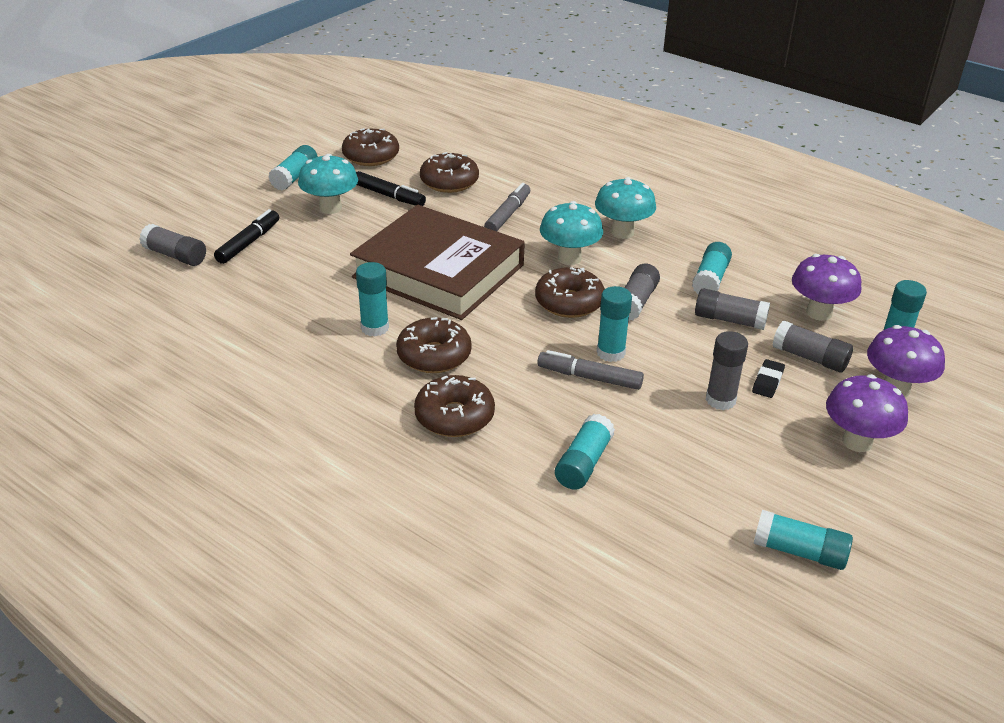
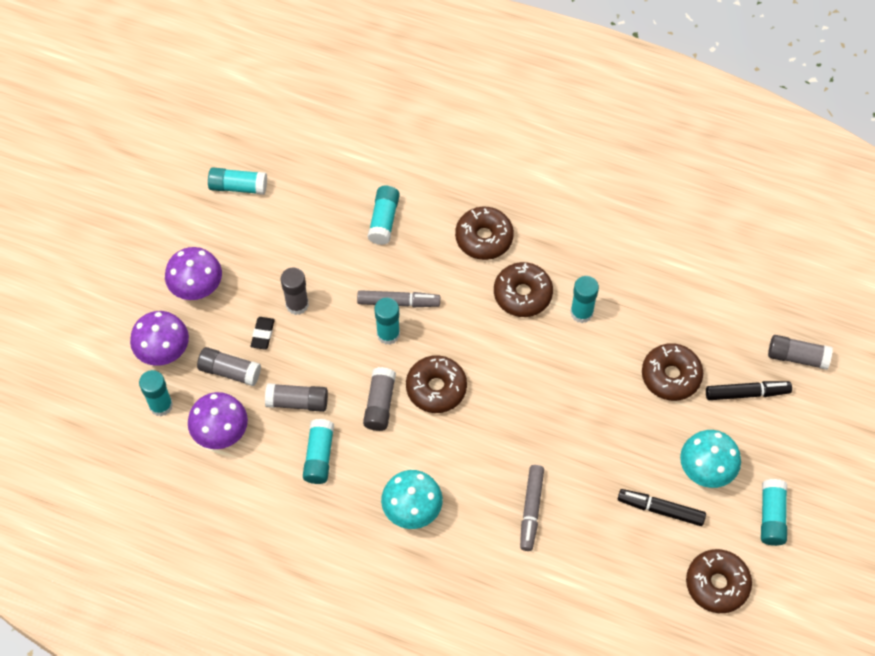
camera: 165 degrees right, 25 degrees up
(248, 243) = (747, 393): black marker -> black marker turned 105 degrees counterclockwise
(439, 271) = (561, 400): brown book -> none
(449, 182) = (612, 555): brown donut -> brown donut (671, 376)
(569, 258) = (452, 453): turquoise mushroom -> none

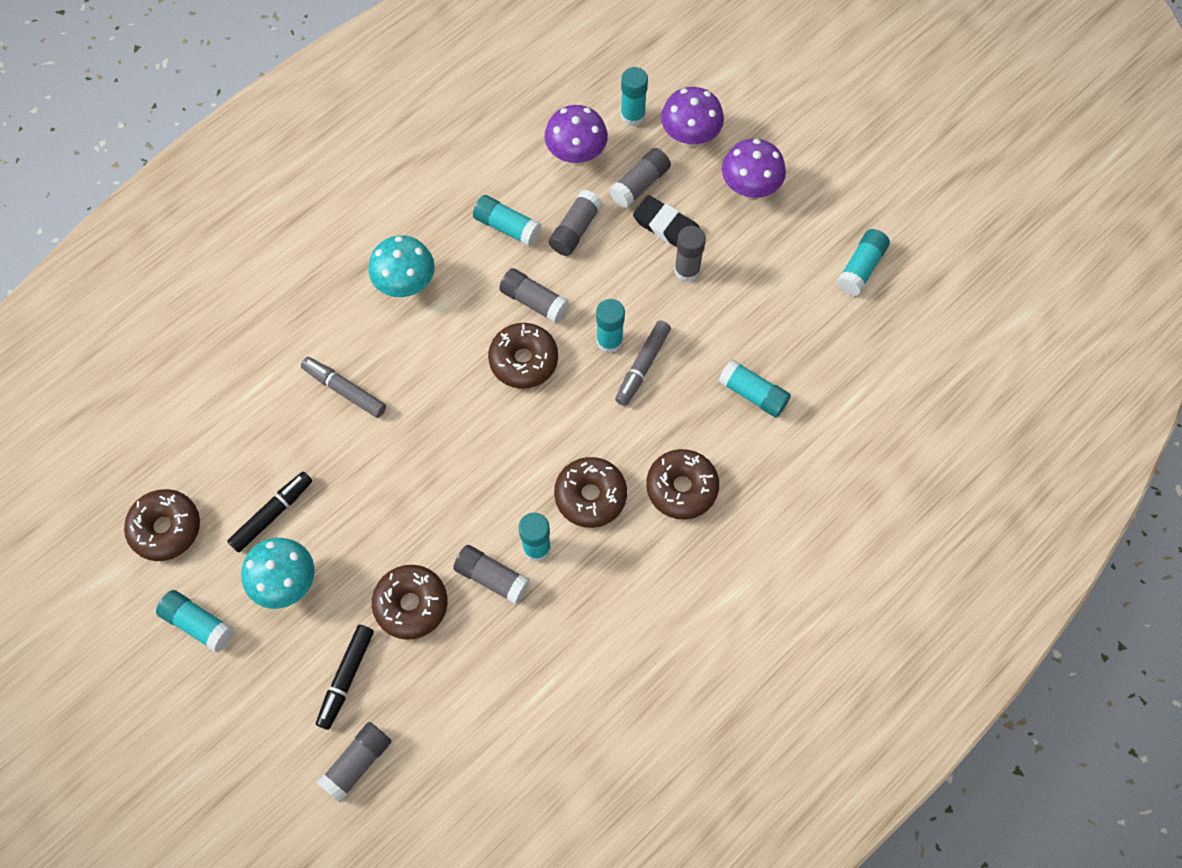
camera: 115 degrees right, 5 degrees up
(262, 334) = (667, 227): black eraser -> black eraser, size x1.61
(620, 332) = (492, 577): none -> grey glue stick

